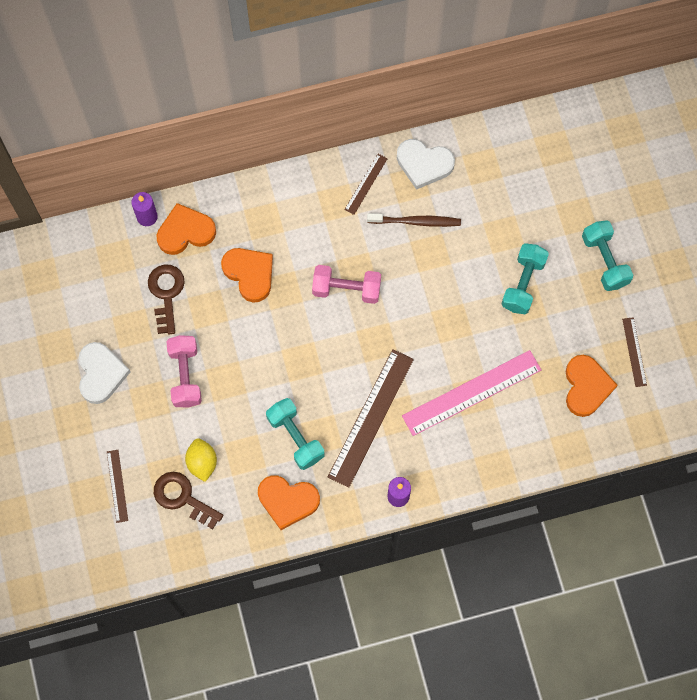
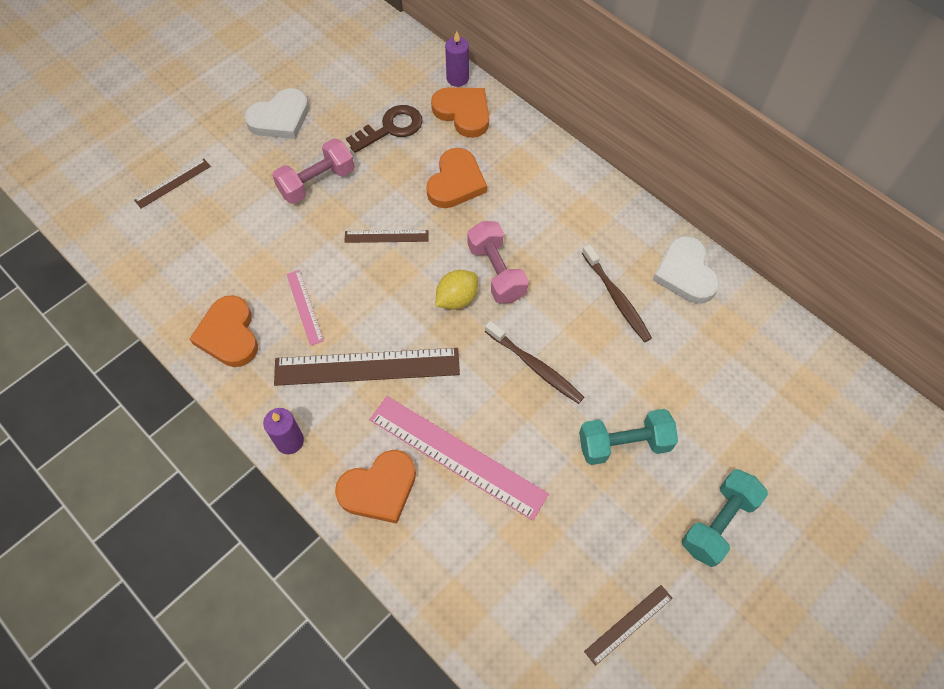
camera: 60 degrees right, 10 degrees down
(183, 498) = (186, 241): brown key -> none
(202, 462) = (233, 239): yellow lemon -> yellow lemon (457, 299)
(295, 437) = (304, 307): turquoise dumbbell -> pink ruler
(366, 184) = (623, 232): brown ruler -> brown ruler (386, 236)
(436, 306) = (535, 366): none -> brown toothbrush
(586, 387) = (545, 587): orange heart -> orange heart (379, 489)

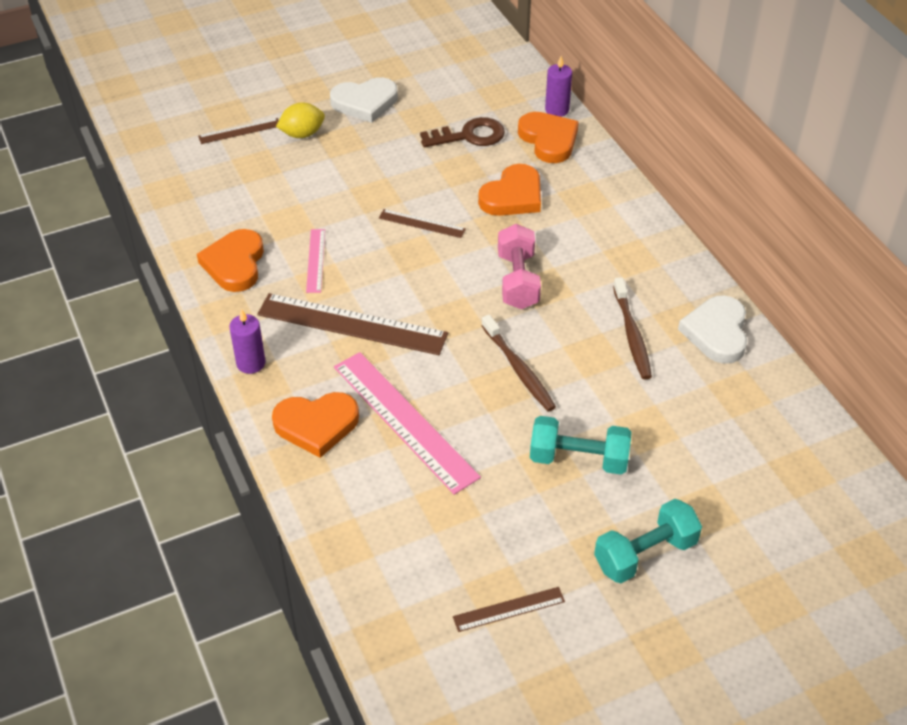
camera: 20 degrees right, 15 degrees down
(317, 182) = (375, 163): pink dumbbell -> none
(457, 299) = (467, 292): yellow lemon -> yellow lemon (302, 134)

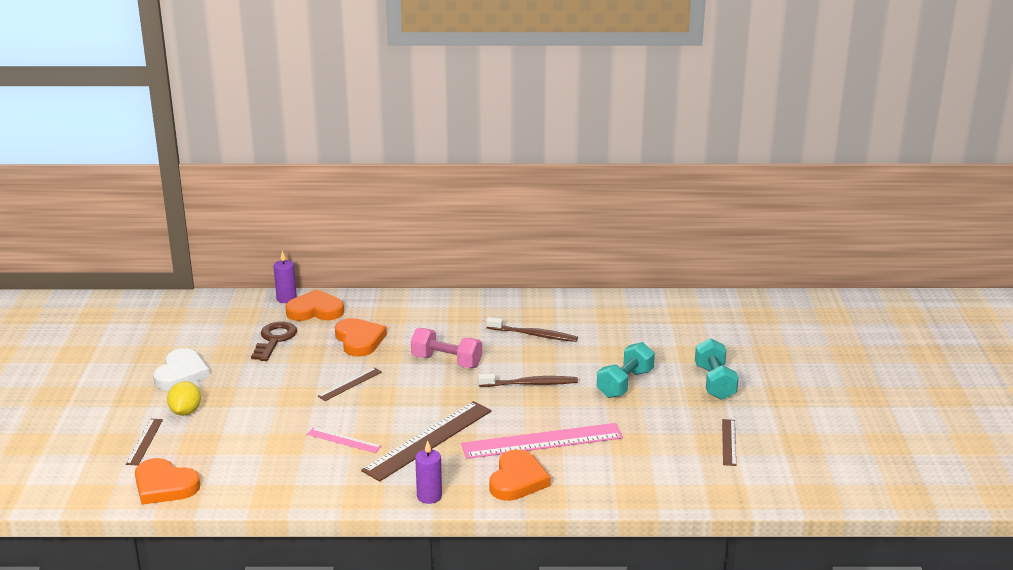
camera: 65 degrees left, 20 degrees down
(235, 264) = (309, 480): orange heart -> orange heart (164, 486)
(716, 332) = (556, 306): white heart -> none

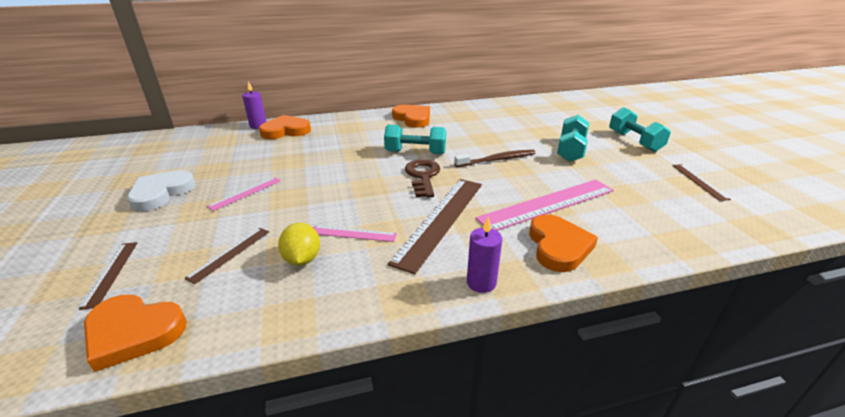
camera: 15 degrees left, 5 degrees up
(181, 373) = (161, 193): white heart -> white heart turned 150 degrees counterclockwise
(185, 412) = (166, 230): yellow lemon -> yellow lemon (302, 259)
(258, 385) = (245, 193): none -> pink ruler
(274, 340) = (254, 154): brown key -> brown key (423, 176)
(350, 384) = (338, 180): brown ruler -> brown ruler (230, 254)
(359, 340) = (332, 146): orange heart -> orange heart (413, 118)
(446, 361) = (415, 152): pink dumbbell -> turquoise dumbbell
(534, 335) = (471, 127): brown toothbrush -> none

